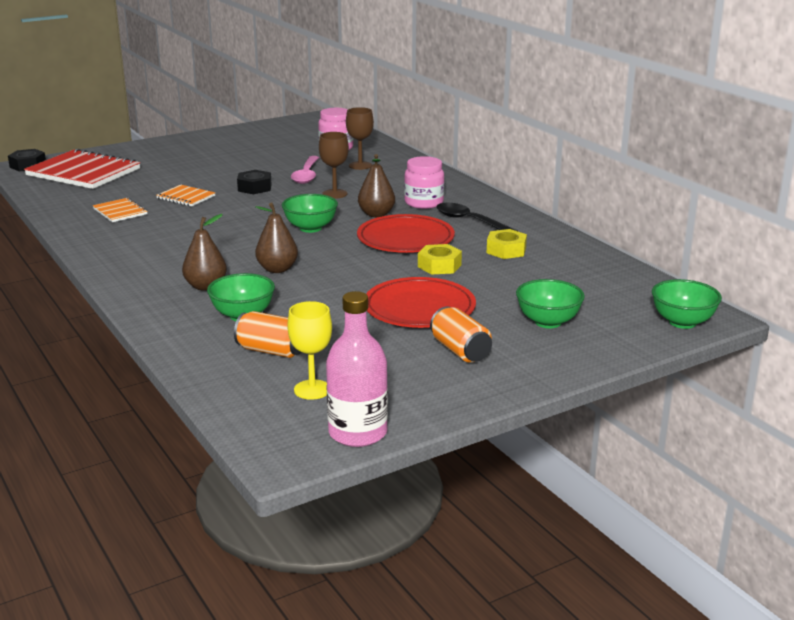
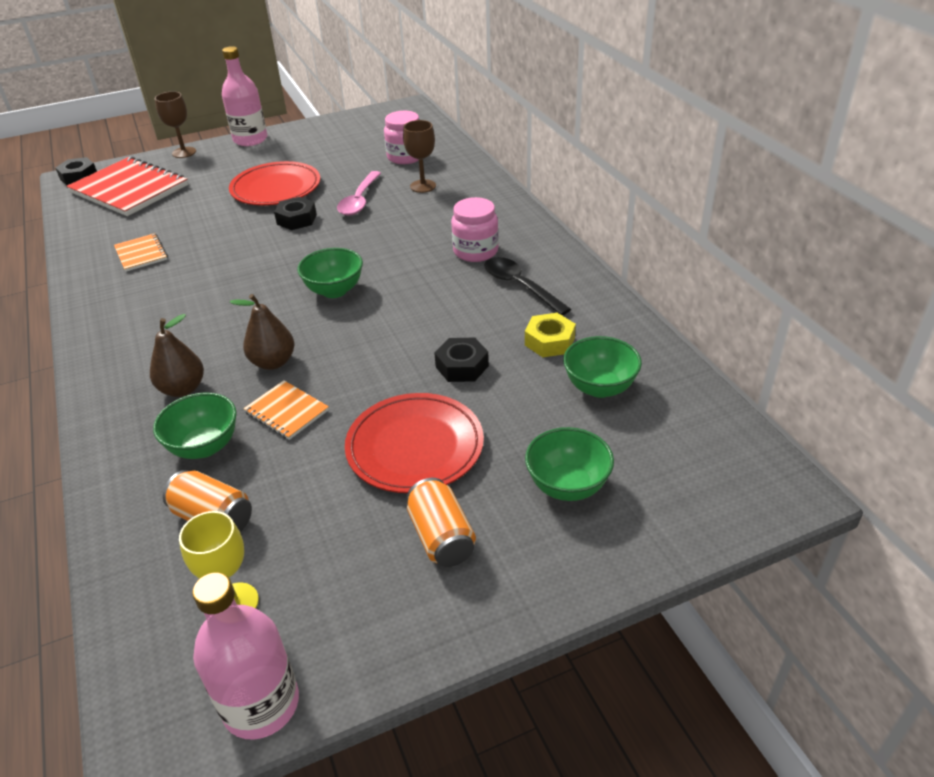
camera: 10 degrees right, 15 degrees up
(183, 139) = (250, 139): none -> pink bottle
(186, 197) = (218, 232): orange notebook -> orange notebook (287, 411)
(334, 194) = (380, 232): brown goblet -> brown goblet (184, 152)
(376, 214) = (416, 269): brown pear -> none
(405, 239) = (436, 315): red plate -> red plate (276, 188)
(439, 266) = (462, 366): yellow nut -> black nut
(682, 322) = (744, 499): green bowl -> green bowl (599, 387)

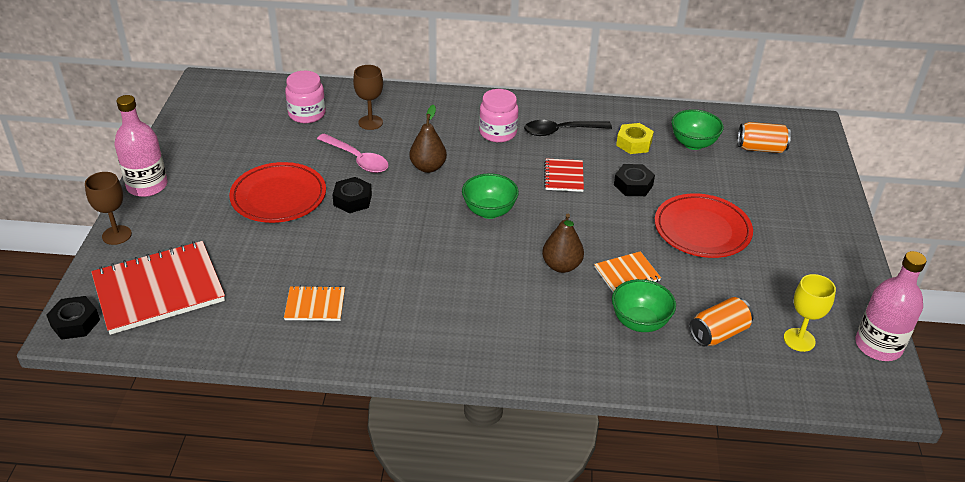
camera: 65 degrees left, 0 degrees up
(183, 389) = (560, 319): brown pear -> brown pear (428, 167)
(435, 314) = (563, 176): none -> red notebook
(441, 537) = (786, 244): orange can -> orange can (761, 148)
(567, 486) = (770, 187): green bowl -> none

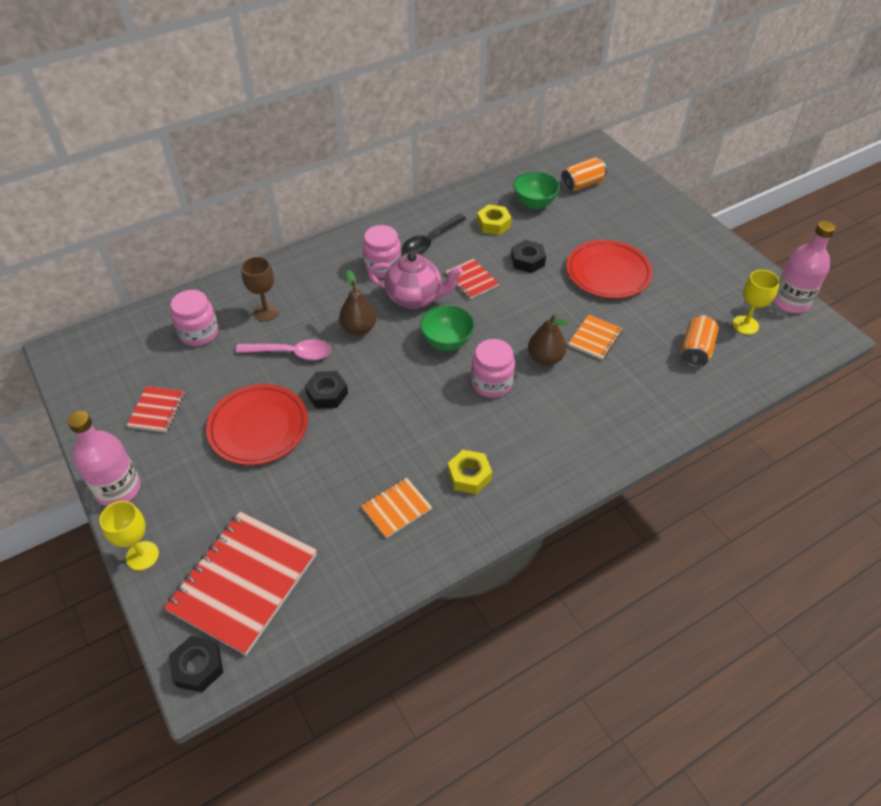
camera: 35 degrees left, 10 degrees up
(117, 235) = (142, 556): brown goblet -> yellow goblet
(224, 150) = (157, 410): none -> red notebook
(396, 315) = (469, 476): none -> yellow nut
(492, 260) = (491, 383): none -> pink jar
(499, 167) = (415, 298): none -> pink teapot
(640, 322) = (640, 372): green bowl -> none

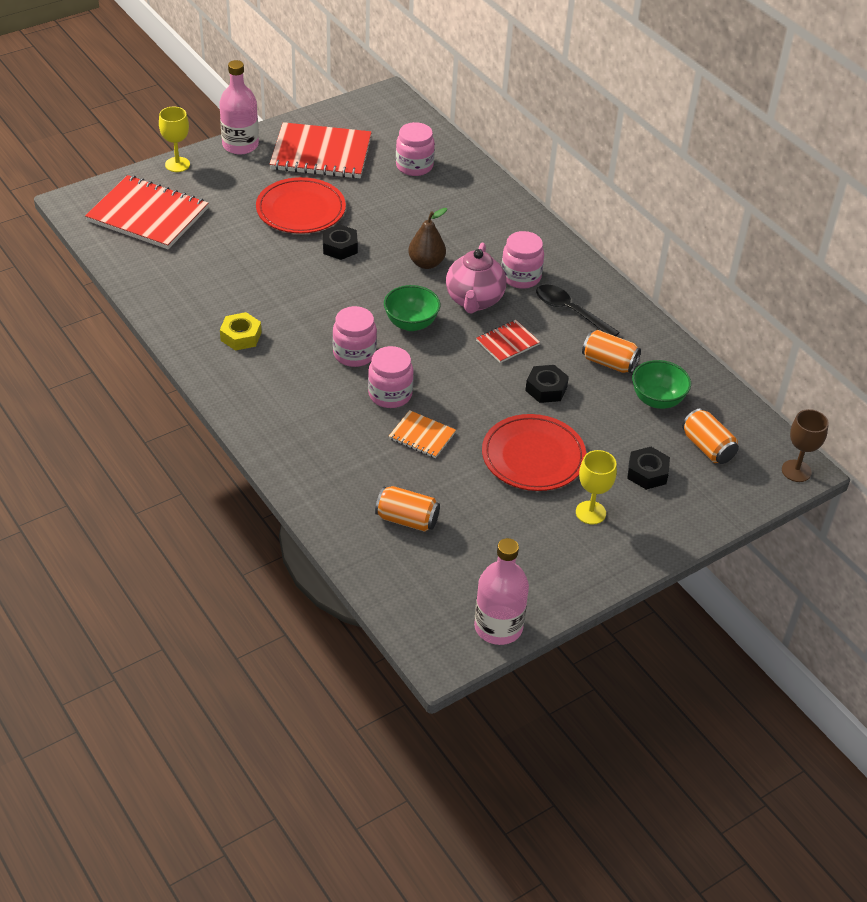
camera: 85 degrees right, 5 degrees down
(157, 410) = (321, 154): red notebook -> red notebook, size x2.05
(198, 667) = (82, 200): black nut -> black nut (647, 473)
(266, 312) = (445, 203): brown goblet -> brown goblet (796, 471)
(291, 353) = (391, 222): pink spoon -> none
(396, 508) = (209, 292): orange notebook -> none
(493, 224) = (609, 363): yellow nut -> orange can
(545, 358) = (390, 394): brown pear -> pink jar
(745, 325) = (452, 572): yellow goblet -> yellow goblet (590, 512)

